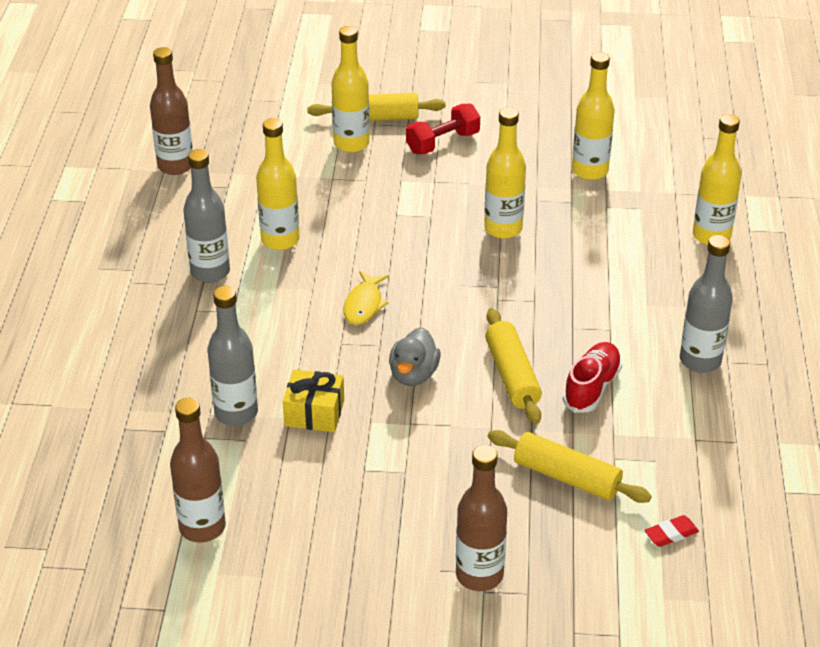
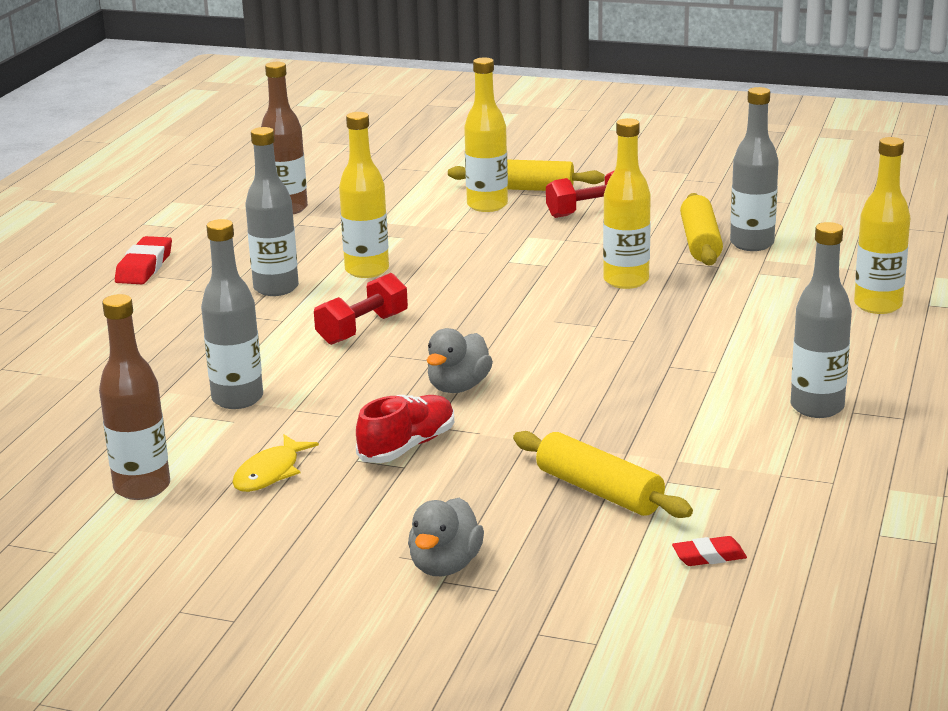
camera: 15 degrees right, 15 degrees down
(80, 258) = (144, 267): none -> red eraser
(306, 314) = (362, 329): none -> red dumbbell
(314, 413) = (326, 407): yellow gift -> none
(364, 305) = (432, 327): yellow fish -> yellow fish (270, 473)
(479, 575) = (445, 566): brown bottle -> grey duck
(512, 375) = (576, 398): yellow rolling pin -> yellow rolling pin (700, 242)
(590, 171) = (752, 244): yellow bottle -> grey bottle
(591, 387) = (668, 417): red shoe -> red shoe (407, 446)

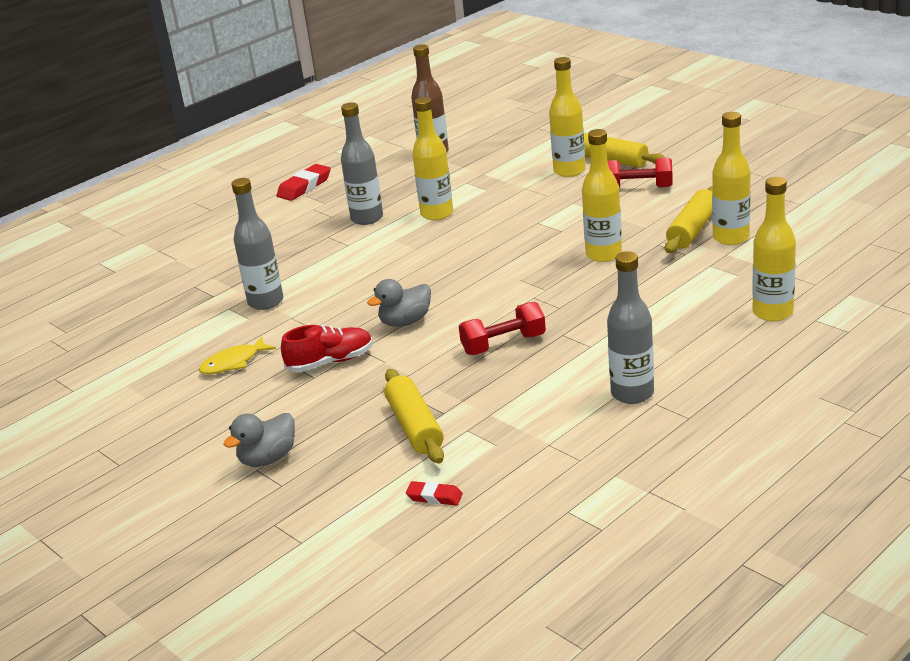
camera: 30 degrees right, 5 degrees up
(142, 488) = (155, 356): brown bottle -> none
(362, 329) = (389, 262): red dumbbell -> red dumbbell (504, 344)
(752, 244) = (731, 238): grey bottle -> yellow bottle

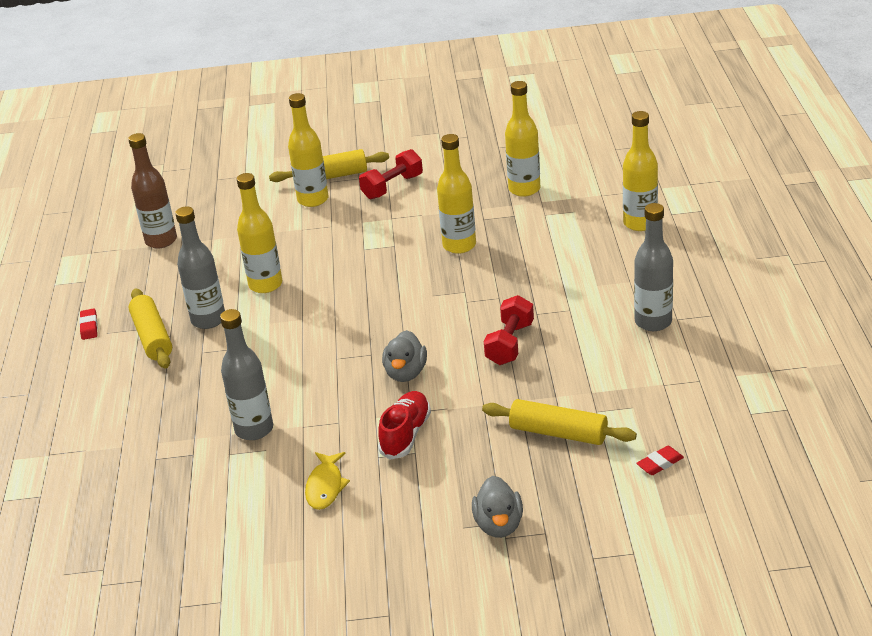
camera: 50 degrees left, 5 degrees up
(304, 187) = (89, 327): red eraser -> red eraser, size x0.60
(692, 230) = (488, 197): yellow rolling pin -> yellow rolling pin (152, 337)

